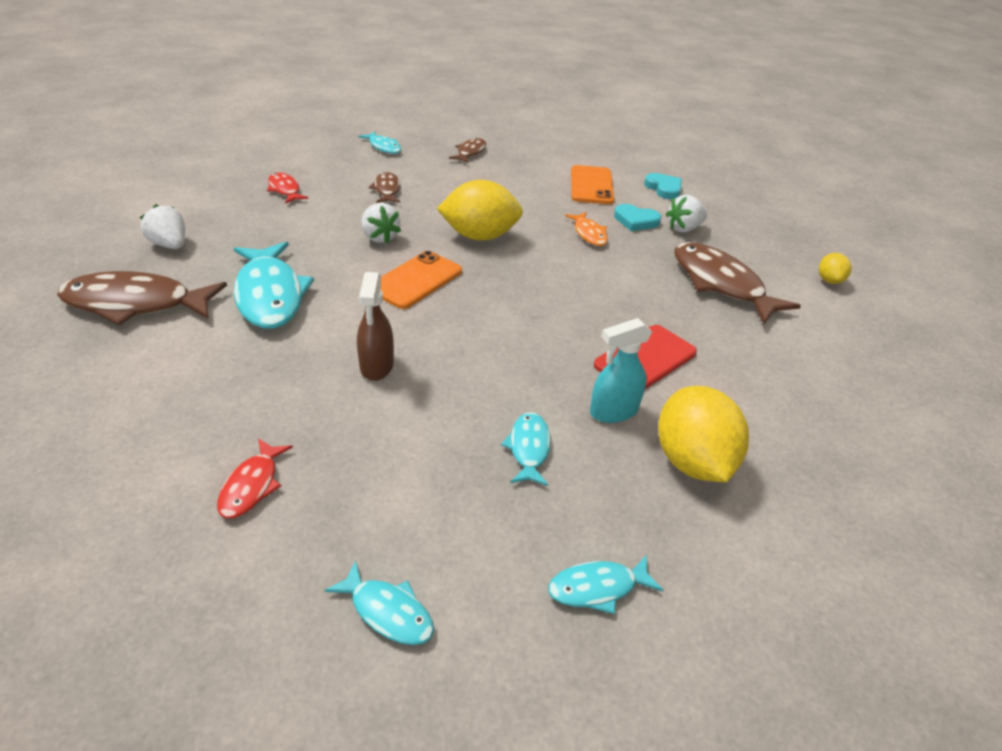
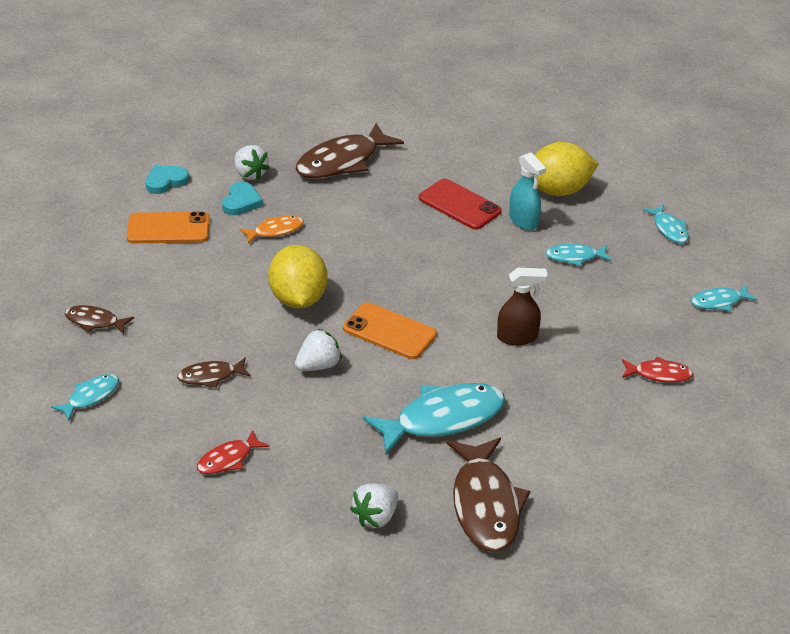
camera: 95 degrees left, 0 degrees up
(388, 612) = (719, 302): turquoise fish -> turquoise fish turned 135 degrees counterclockwise
(829, 280) = (320, 107): yellow lemon -> none

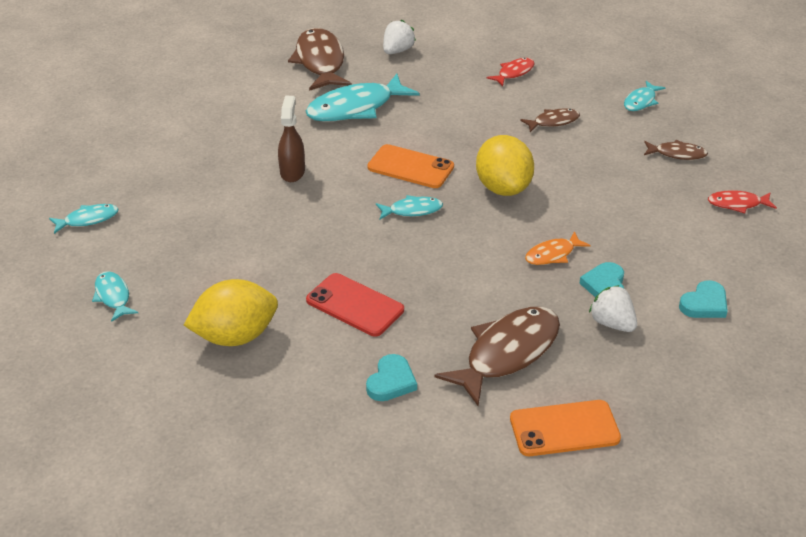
camera: 175 degrees right, 0 degrees up
(168, 228) = (666, 246): orange phone -> orange phone (564, 429)
(318, 366) = (466, 136): white strawberry -> none
(436, 151) = (391, 381): none -> turquoise heart
(517, 337) = (292, 172): brown spray bottle -> brown spray bottle turned 105 degrees clockwise
(523, 221) = (280, 291): turquoise spray bottle -> none
(574, 257) = (227, 253): turquoise fish -> turquoise fish (412, 210)
(659, 374) = (168, 152): red fish -> red fish (737, 204)

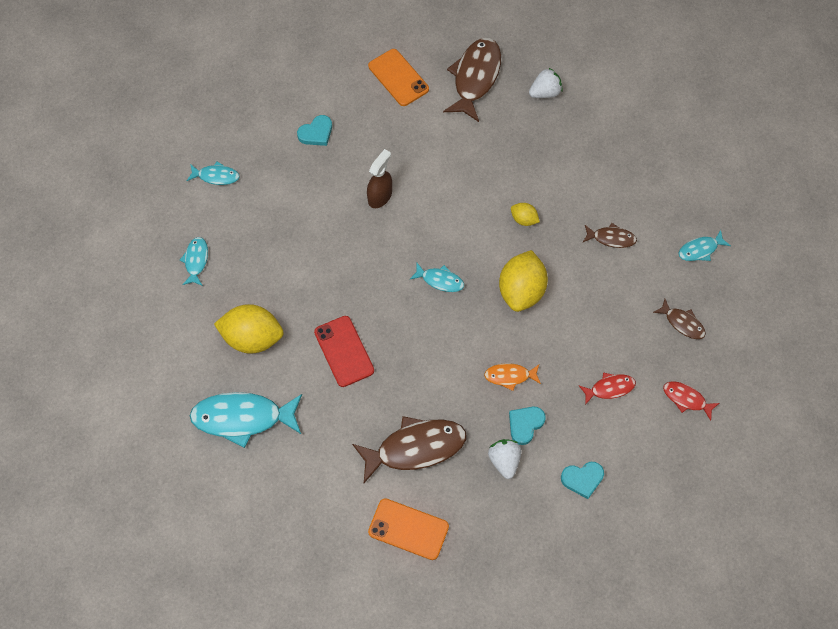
camera: 30 degrees right, 25 degrees up
(355, 108) = (469, 147): turquoise fish -> turquoise fish (242, 418)
(391, 381) = (326, 430): turquoise heart -> turquoise heart (316, 133)
(410, 167) = (468, 234): orange phone -> orange phone (398, 78)
(457, 138) = (524, 219): none -> yellow lemon
(514, 73) = (621, 165): red fish -> red fish (609, 388)

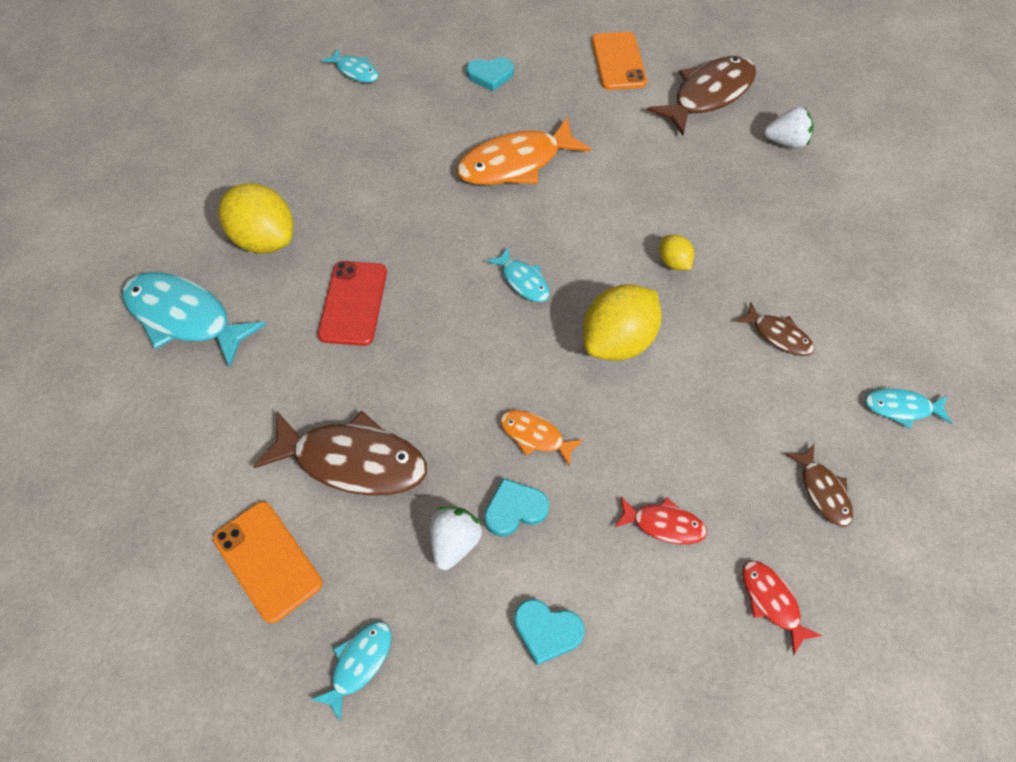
camera: 30 degrees right, 5 degrees down
(196, 260) = (271, 137): turquoise fish -> turquoise fish (359, 663)
(380, 196) = (515, 163): brown spray bottle -> orange fish

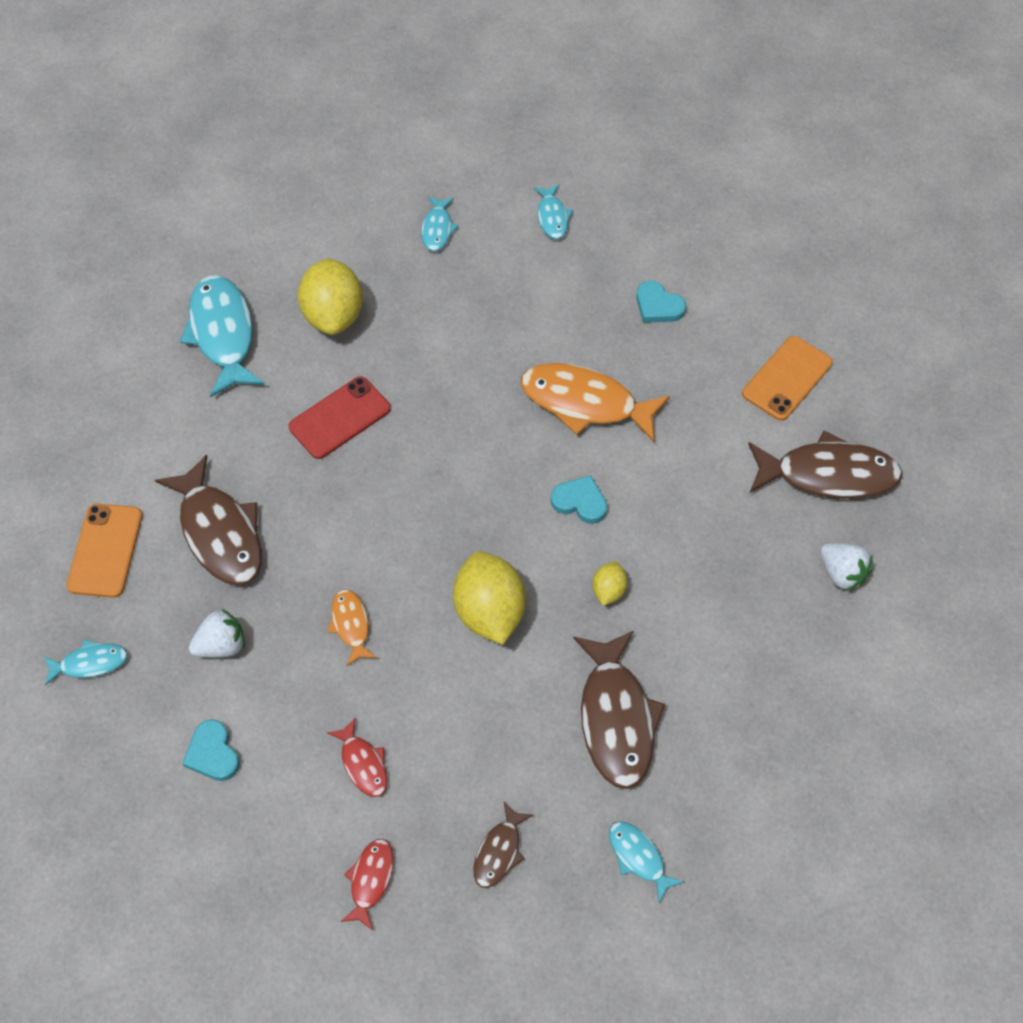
camera: 45 degrees right, 0 degrees up
(514, 509) = (281, 660): turquoise heart -> turquoise heart (580, 502)
(523, 281) = (476, 505): turquoise fish -> turquoise fish (437, 229)
(618, 341) = (489, 612): yellow lemon -> yellow lemon turned 75 degrees clockwise
(778, 335) = (616, 718): brown fish -> brown fish, size x1.96

